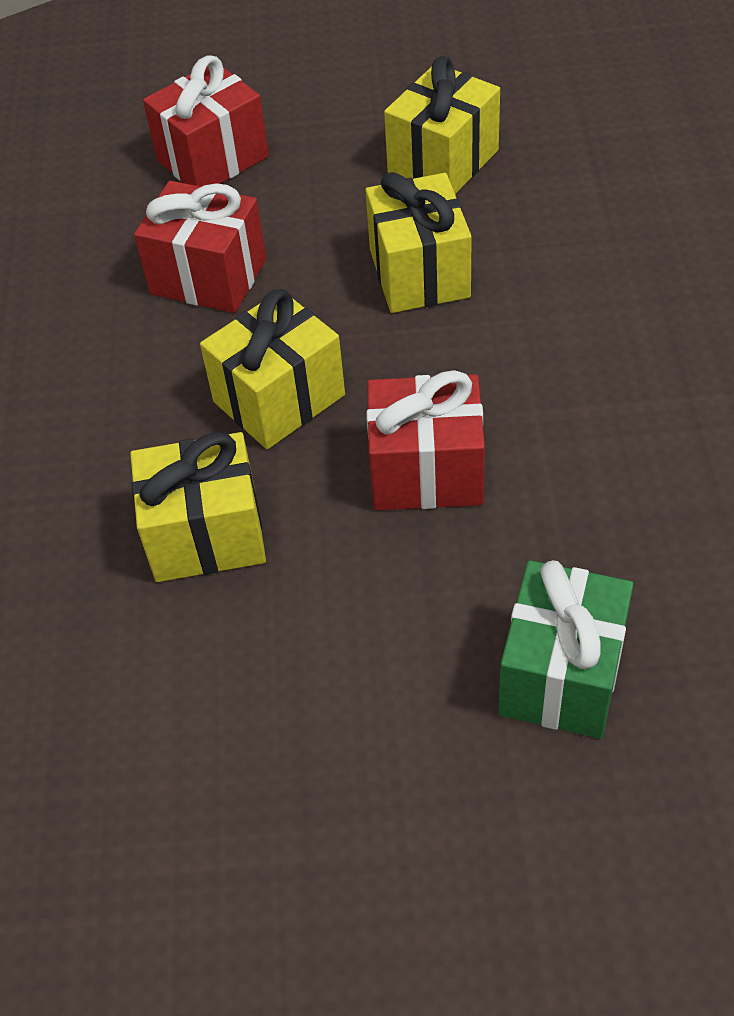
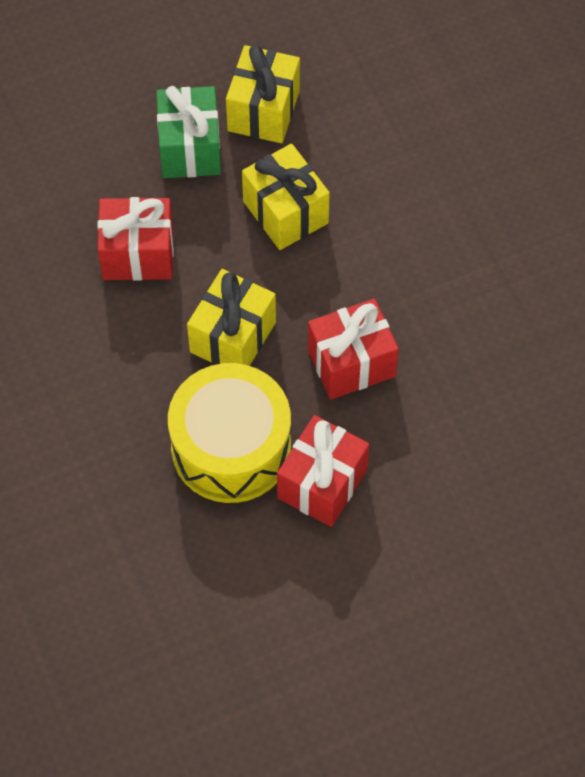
camera: 25 degrees left, 10 degrees up
(206, 535) = (231, 448): yellow gift -> yellow drum
(212, 158) = (90, 150): red gift -> red gift (322, 483)
(561, 675) = (482, 472): green gift -> green gift (190, 148)

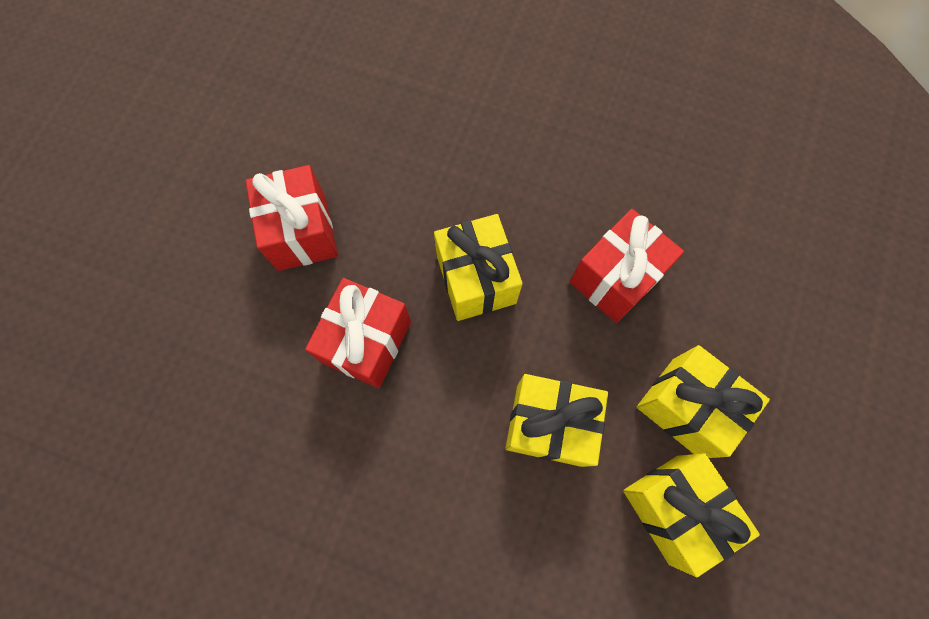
camera: 135 degrees right, 10 degrees up
(190, 148) = (686, 407): green gift -> yellow gift
(231, 448) = (392, 200): yellow drum -> none

